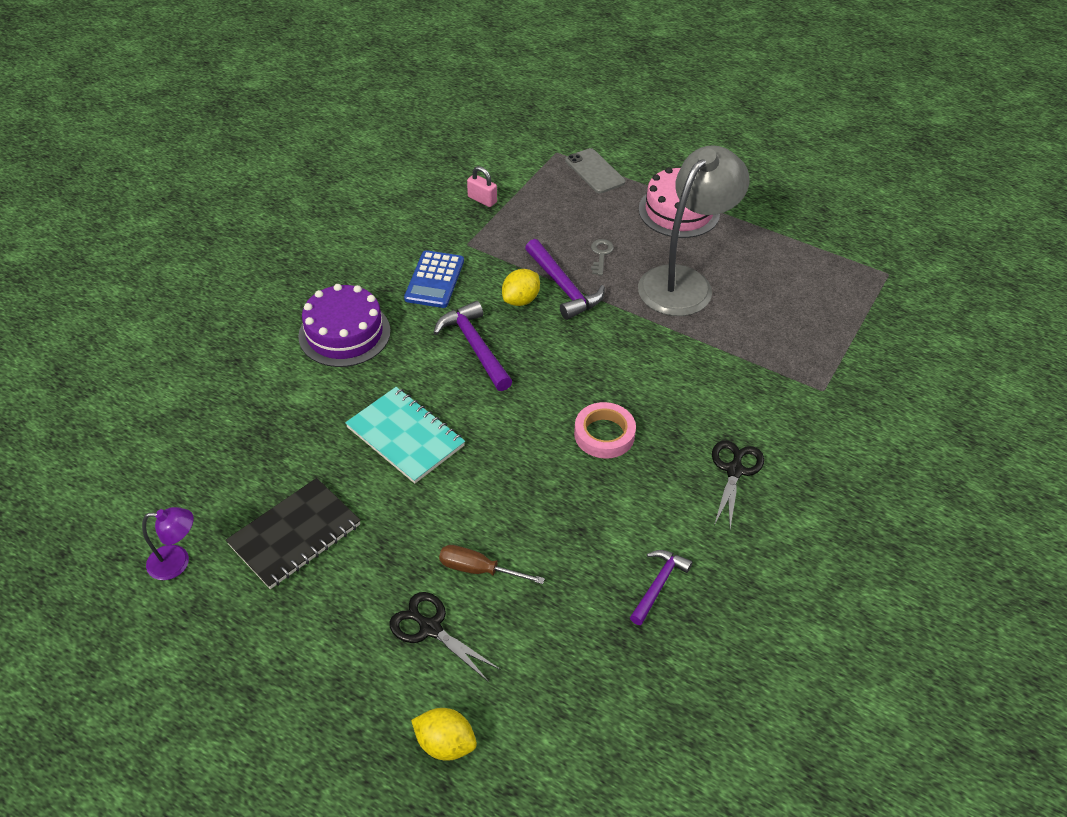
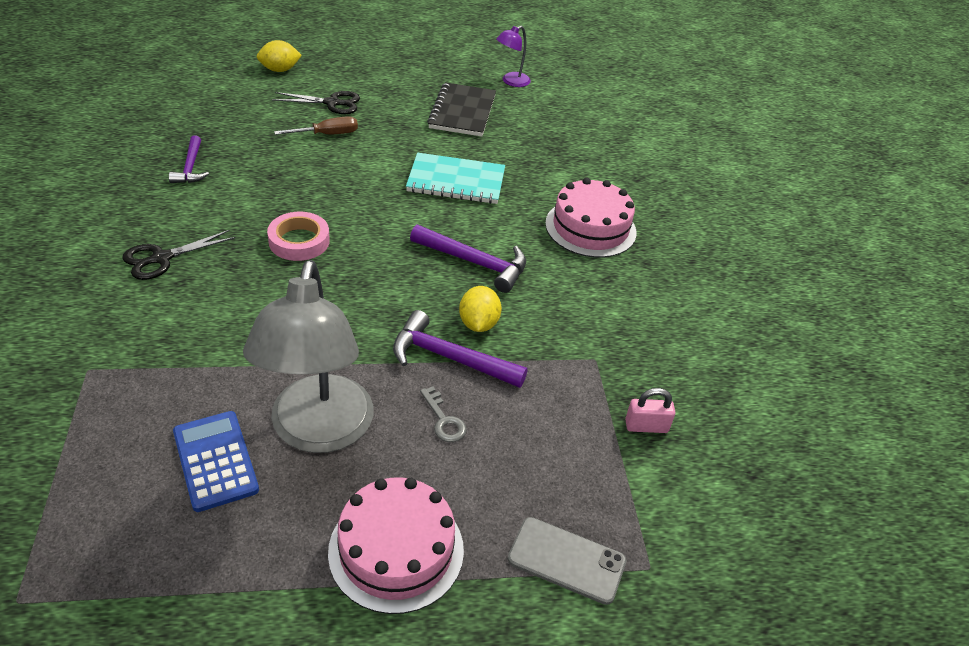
camera: 140 degrees right, 5 degrees down
(344, 333) = (590, 228): purple cake -> pink cake
(434, 280) = (578, 305): blue calculator -> blue calculator (215, 461)
(734, 470) = (161, 258): black scissors -> black scissors turned 75 degrees clockwise

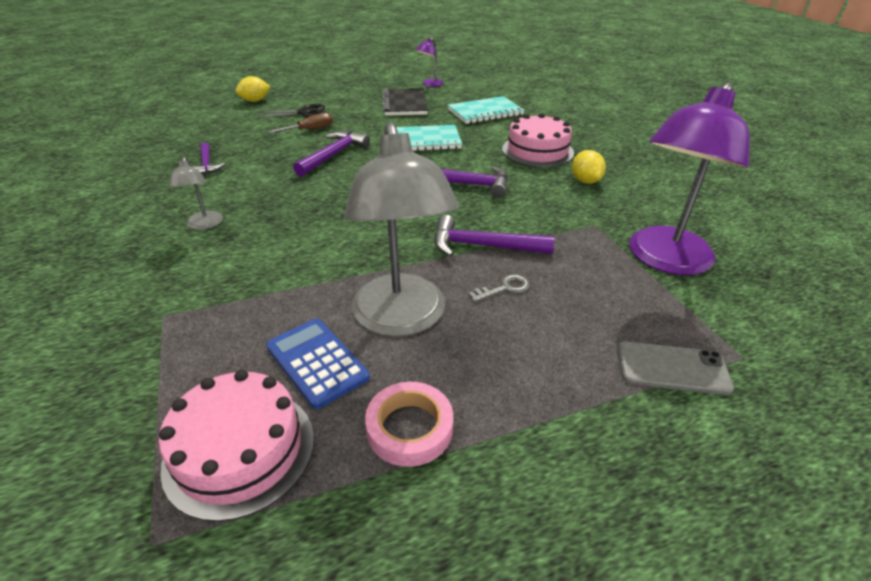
camera: 10 degrees left, 5 degrees down
(161, 258) = (204, 225): black scissors -> grey lamp
(299, 241) = (318, 194): pink tape -> pink tape (409, 428)
(339, 182) = (333, 155): none -> purple hammer
(396, 550) = (522, 396): pink cake -> pink cake (239, 450)
(444, 420) = (504, 288): grey key -> grey key turned 75 degrees counterclockwise
(478, 324) = (492, 220): yellow lemon -> yellow lemon (585, 181)
(558, 147) = (485, 112): none -> turquoise notebook
(646, 426) = (664, 260): pink padlock -> purple lamp

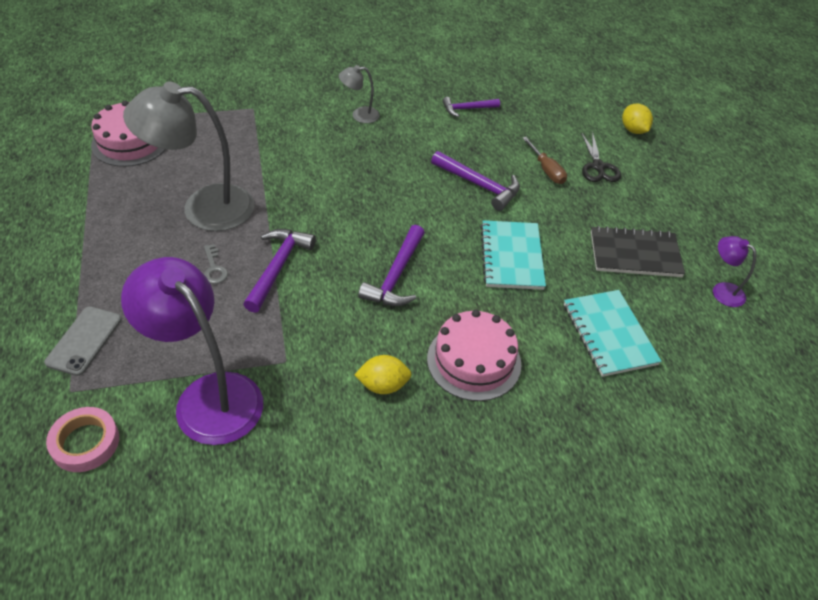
camera: 95 degrees right, 10 degrees up
(316, 362) = (180, 168): blue calculator -> none
(409, 428) = (109, 201): pink tape -> pink tape (85, 442)

